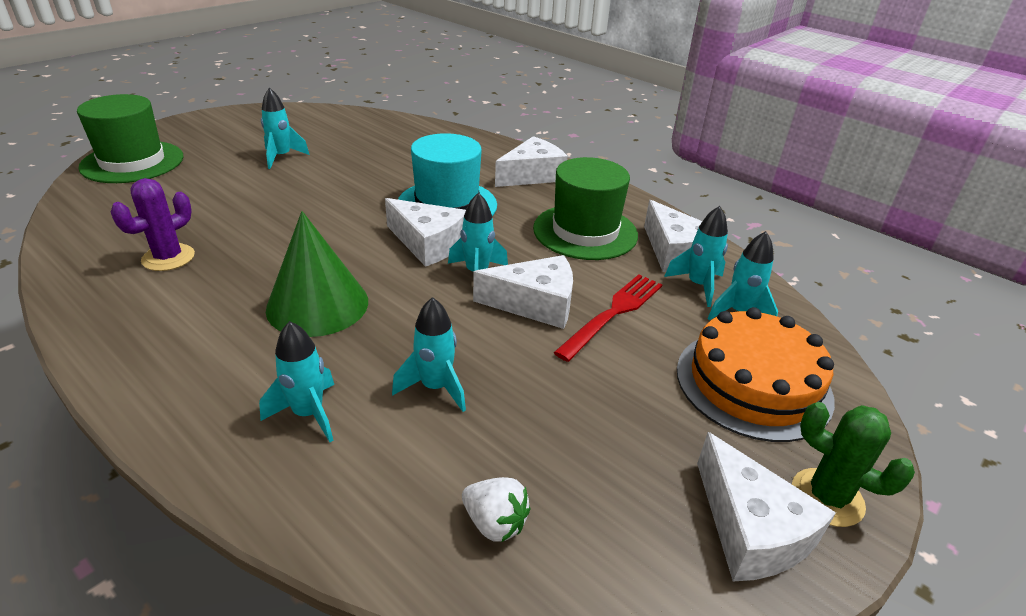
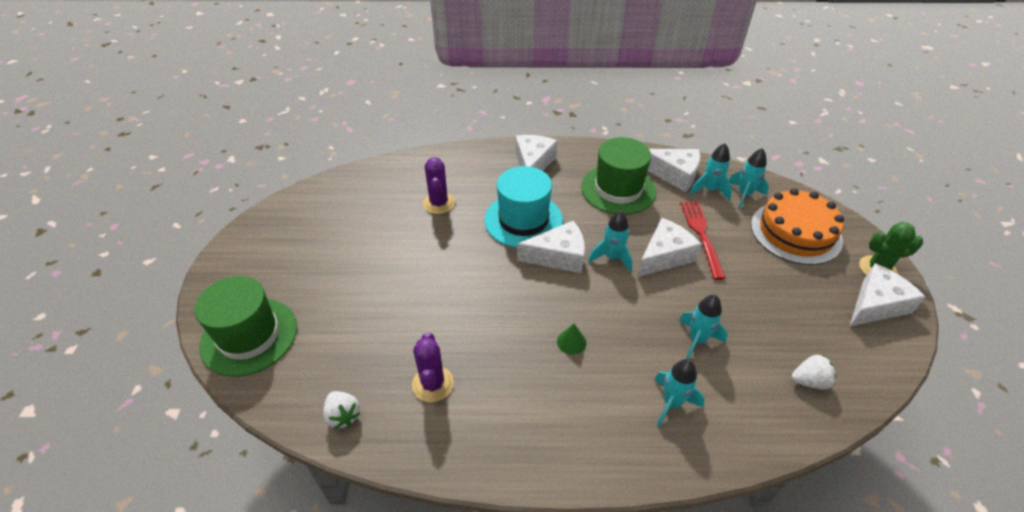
camera: 40 degrees left, 10 degrees up
(85, 235) = (343, 415): none -> white strawberry
(281, 157) = (356, 253): turquoise rocket -> none
(317, 305) = (571, 342): green cone -> green cone, size x0.40
(399, 160) = (439, 203): none -> purple cactus
(750, 529) = (876, 305): white cheese -> white cheese turned 60 degrees counterclockwise

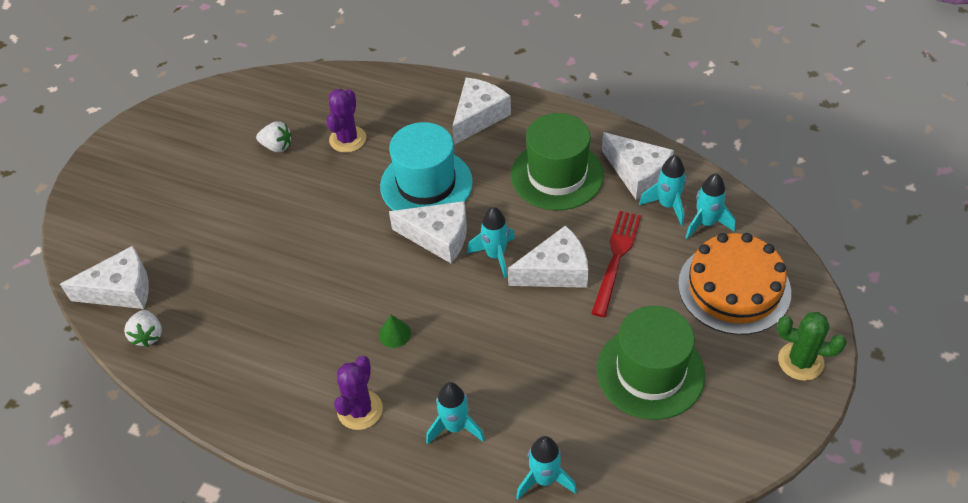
camera: 25 degrees right, 5 degrees up
(249, 336) = (102, 233): green hat -> green hat (650, 372)
(433, 384) = (240, 332): purple cactus -> purple cactus (360, 410)
(697, 340) = (525, 373): turquoise rocket -> turquoise rocket (544, 479)
(809, 381) = (616, 455): white strawberry -> white strawberry (277, 146)
(876, 305) = (762, 401): white cheese -> white cheese (121, 290)

